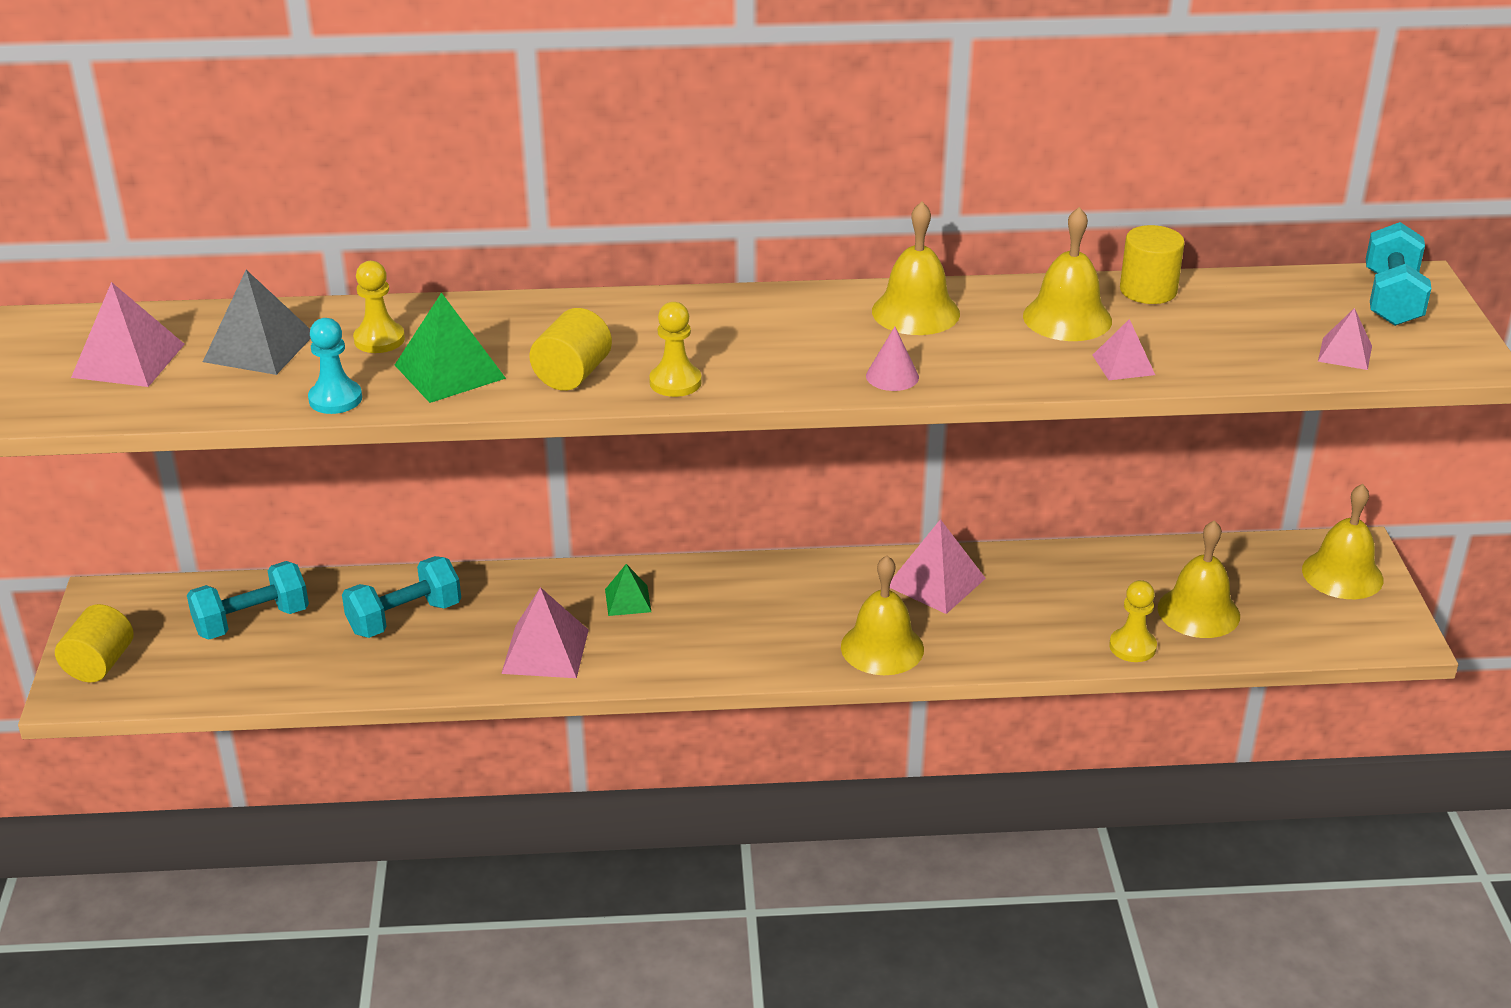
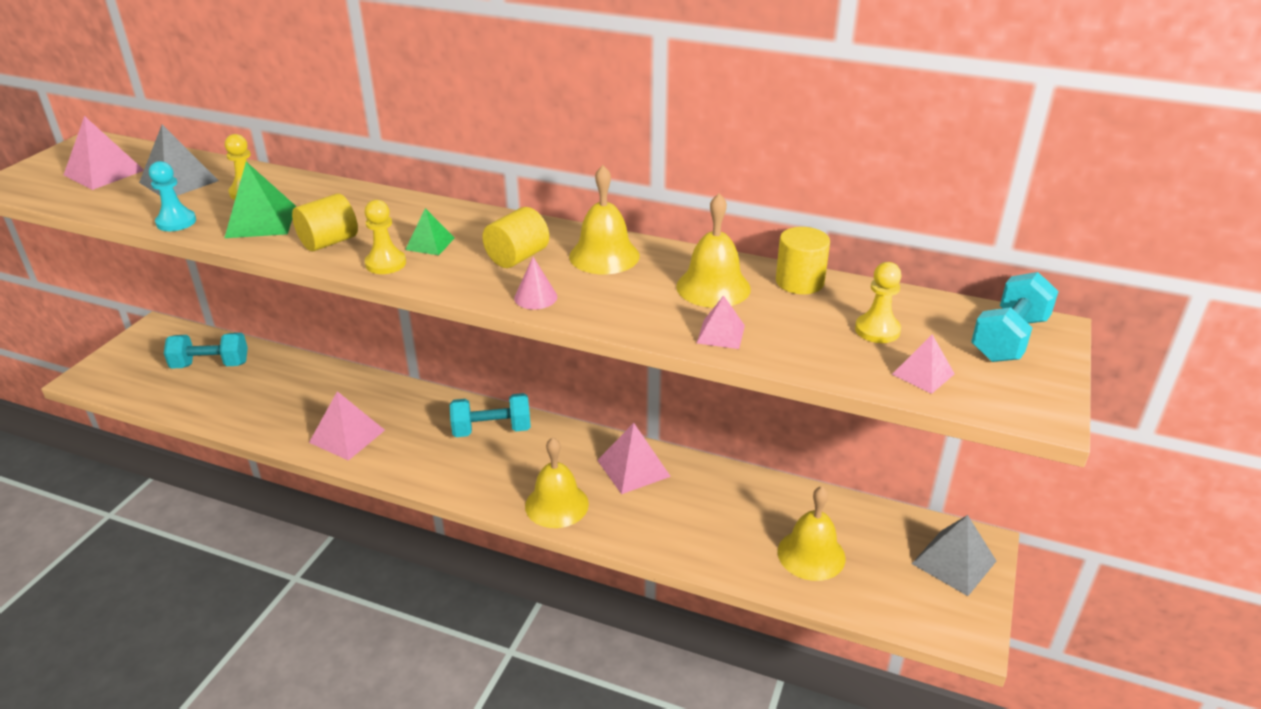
camera: 25 degrees right, 0 degrees up
(99, 664) = (113, 366): yellow cylinder -> yellow cylinder (517, 257)
(405, 618) = (290, 388): turquoise dumbbell -> turquoise dumbbell (492, 430)
(628, 600) = (425, 418): green pyramid -> green pyramid (430, 243)
(1132, 647) = (737, 566): yellow pawn -> yellow pawn (877, 330)
(1342, 574) = (953, 562): yellow bell -> grey pyramid

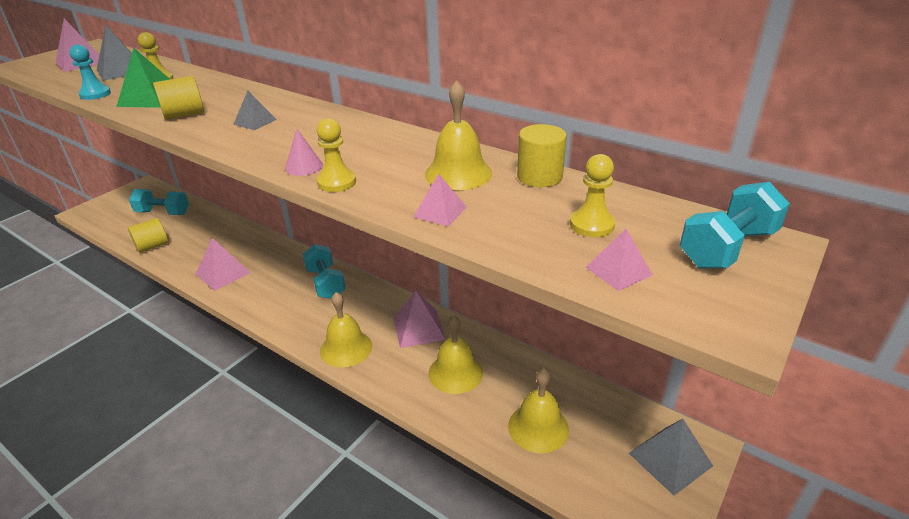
camera: 15 degrees right, 0 degrees up
(385, 263) = (211, 132): yellow pawn -> yellow pawn (337, 182)
(430, 243) = (255, 122): green pyramid -> grey pyramid
(492, 430) = (325, 283): turquoise dumbbell -> turquoise dumbbell turned 60 degrees clockwise
(517, 257) = (312, 136): yellow cylinder -> yellow cylinder (152, 246)
(604, 256) = (382, 141): yellow bell -> yellow bell (455, 372)

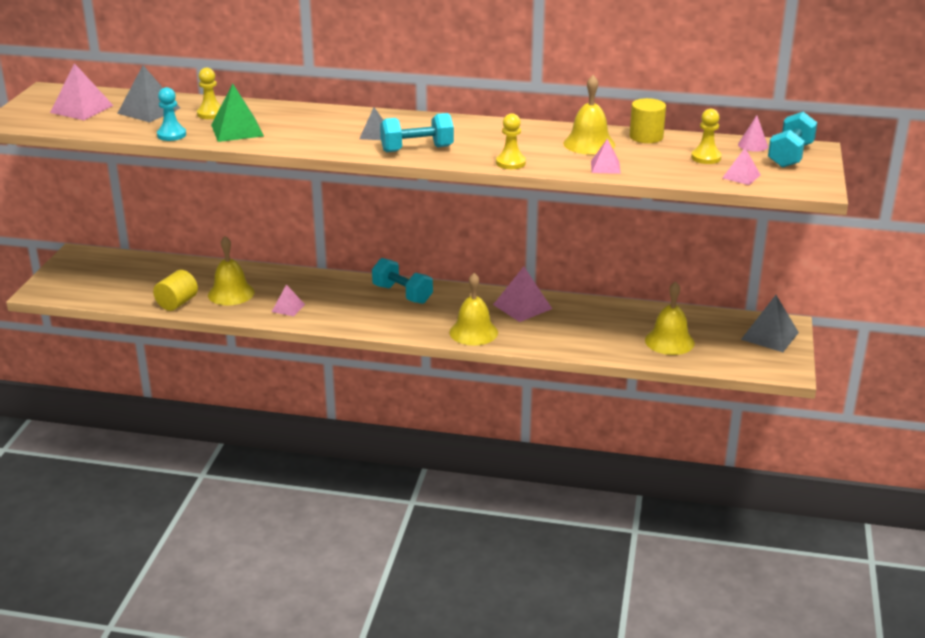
camera: 25 degrees left, 5 degrees down
(163, 213) = (144, 274): turquoise dumbbell -> turquoise dumbbell (417, 149)
(184, 115) = (299, 138): yellow cylinder -> none
(223, 273) = (288, 308): pink pyramid -> pink pyramid, size x0.59
(304, 167) = (470, 158): pink cone -> pink cone (753, 145)
(455, 372) = (580, 326): yellow bell -> yellow bell (231, 293)

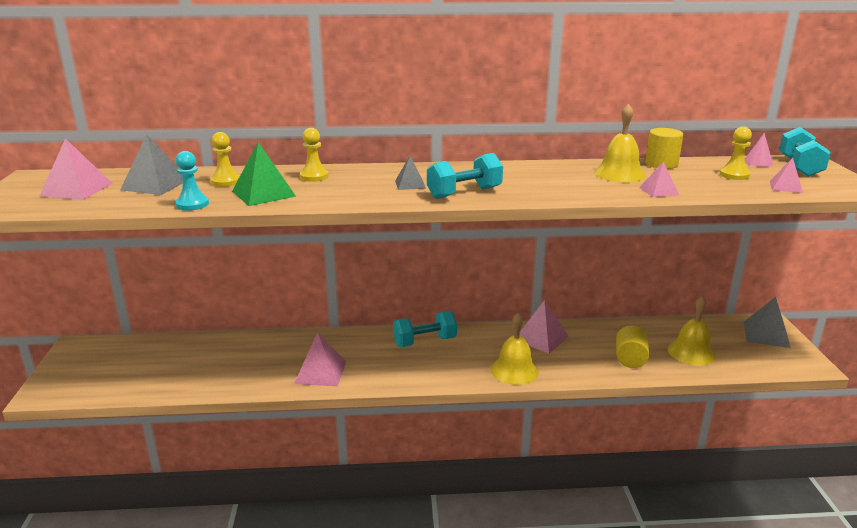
camera: 15 degrees left, 5 degrees down
(177, 303) = (201, 384): yellow cylinder -> yellow cylinder (630, 359)
(231, 293) = (255, 365): yellow bell -> none
(288, 308) = (320, 372): pink pyramid -> pink pyramid, size x1.70
(402, 294) = (425, 342): turquoise dumbbell -> turquoise dumbbell turned 45 degrees counterclockwise
(510, 163) = (567, 196): yellow pawn -> yellow pawn (314, 176)

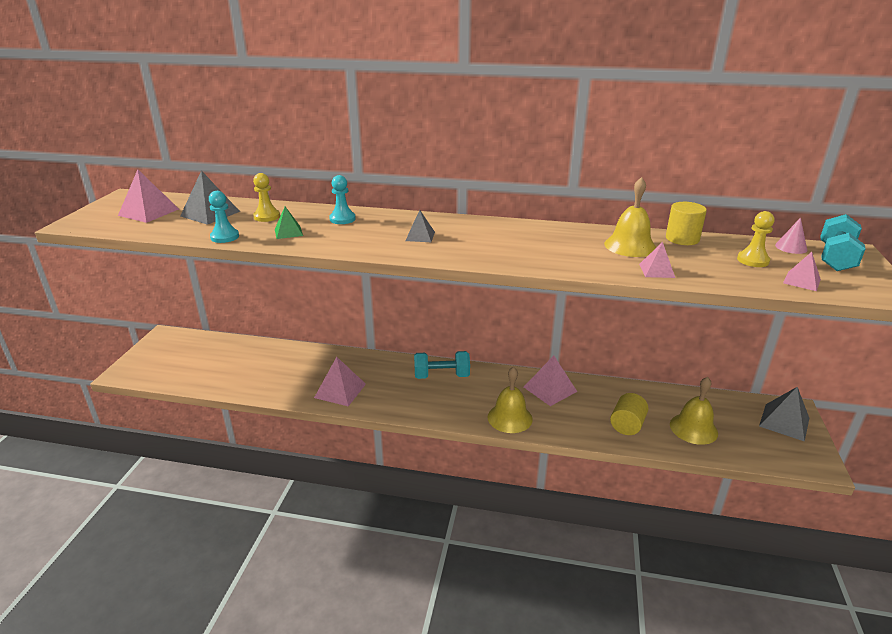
camera: 15 degrees right, 5 degrees up
(263, 193) = (288, 232): green pyramid -> green pyramid, size x0.59
(314, 176) = (342, 219): yellow pawn -> turquoise pawn
(464, 193) = (462, 251): turquoise dumbbell -> none

